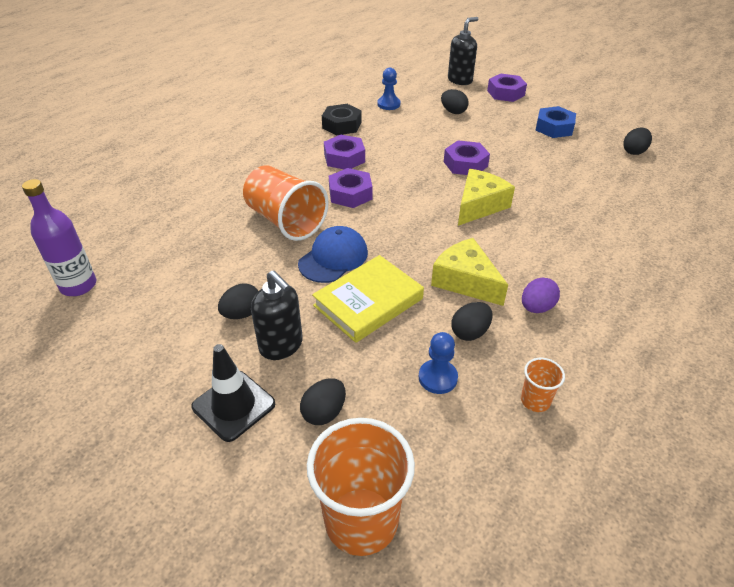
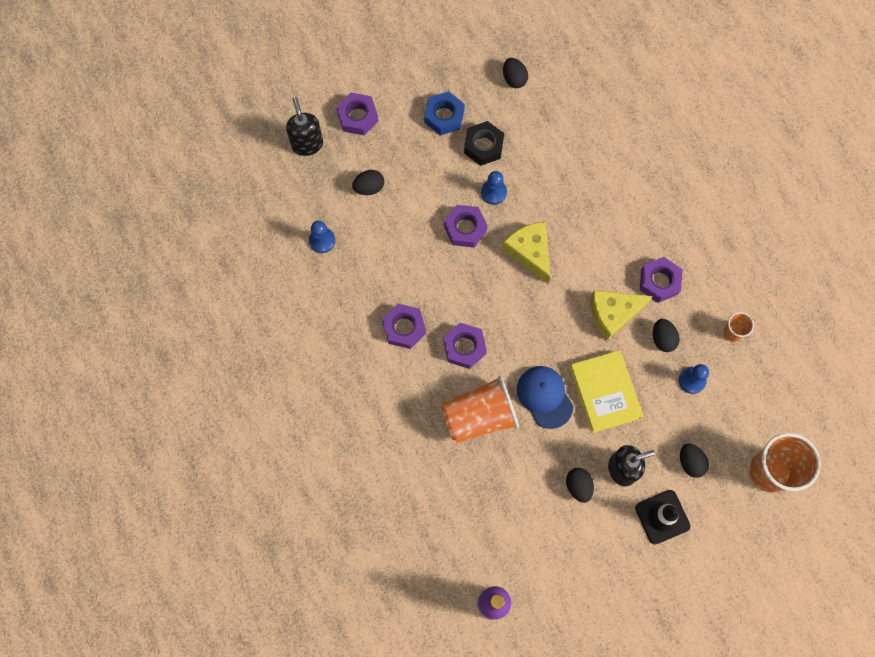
camera: 65 degrees left, 30 degrees up
(342, 125) = (341, 304): black nut -> black nut (483, 146)
(515, 169) = (493, 192): none -> blue pawn
(536, 307) = (659, 282): purple egg -> purple nut

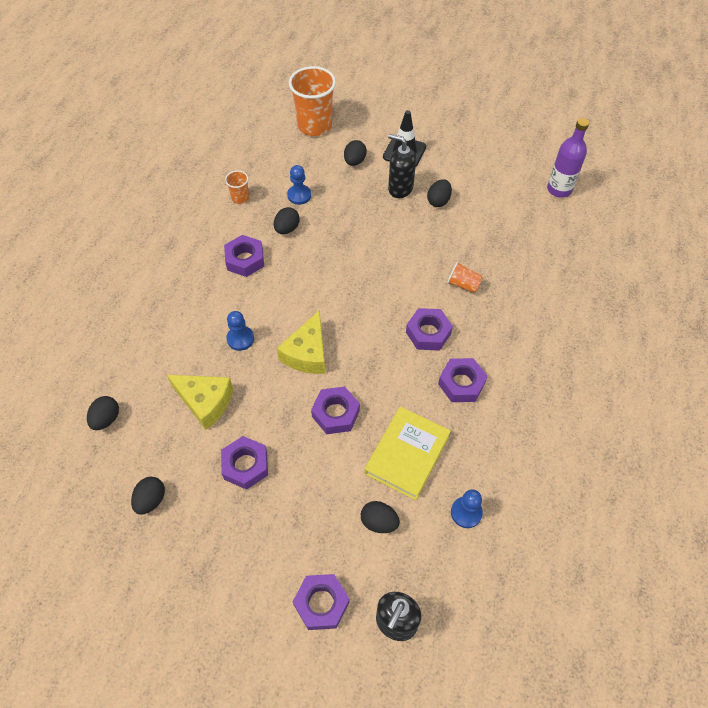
camera: 135 degrees left, 15 degrees down
(444, 116) = (246, 524): blue nut -> none
(479, 416) = (463, 284): orange cup -> orange cup, size x0.47
(483, 146) = (245, 465): black nut -> purple nut
(493, 192) = (282, 420): blue pawn -> blue pawn (240, 339)
(544, 397) = (404, 260): blue cap -> none
(600, 94) = (106, 419): none -> black egg
(605, 392) = (361, 231): yellow book -> yellow book (407, 454)
(613, 314) = (299, 267): yellow cheese -> yellow cheese (205, 402)

